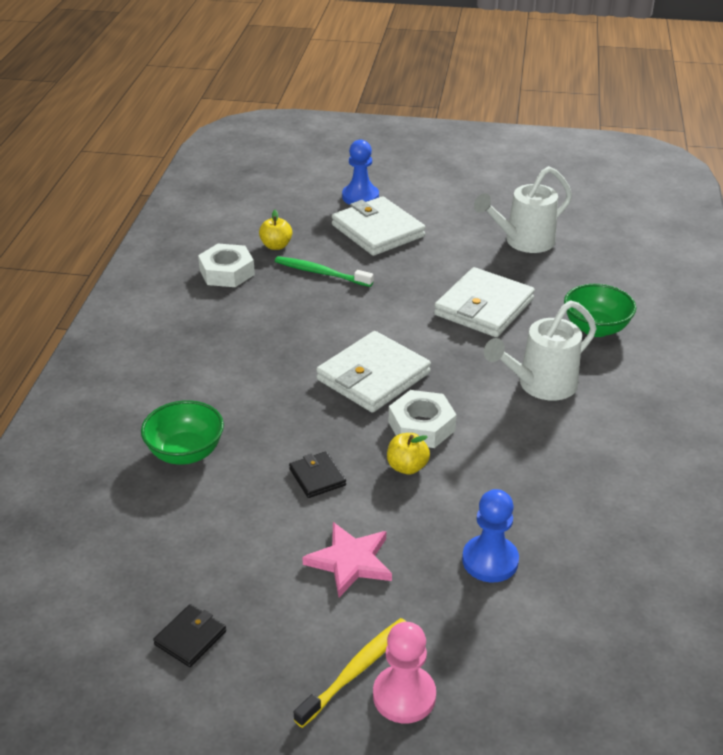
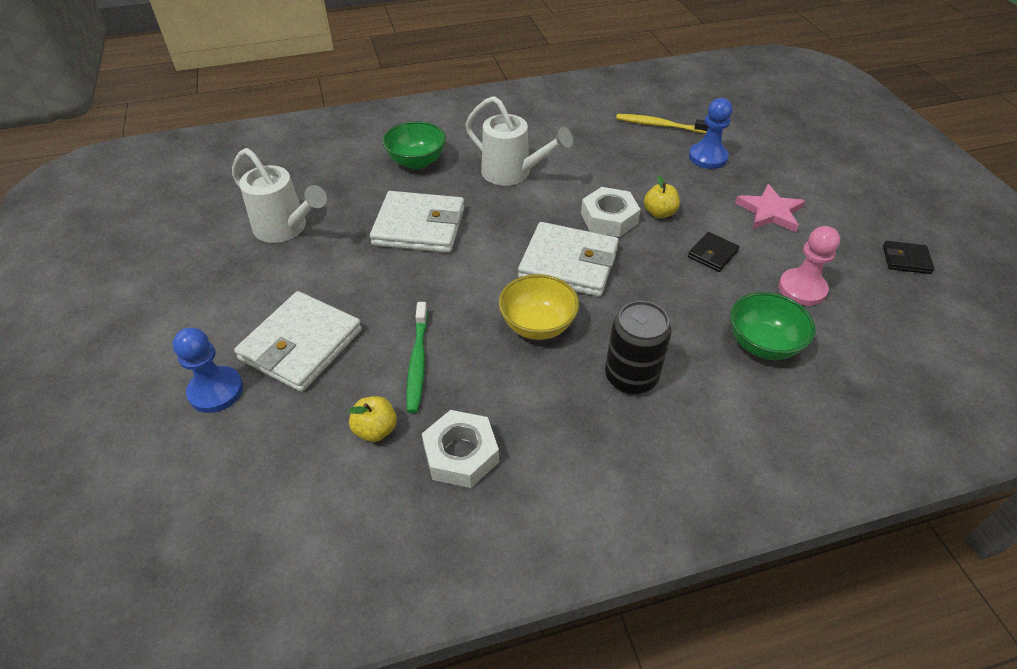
camera: 115 degrees left, 10 degrees up
(220, 364) = (631, 377): none -> black can
(312, 336) = (537, 325): none -> yellow bowl
(355, 671) = (842, 184): yellow toothbrush -> yellow toothbrush (660, 125)
(404, 696) = (834, 163): pink pawn -> pink pawn (802, 289)

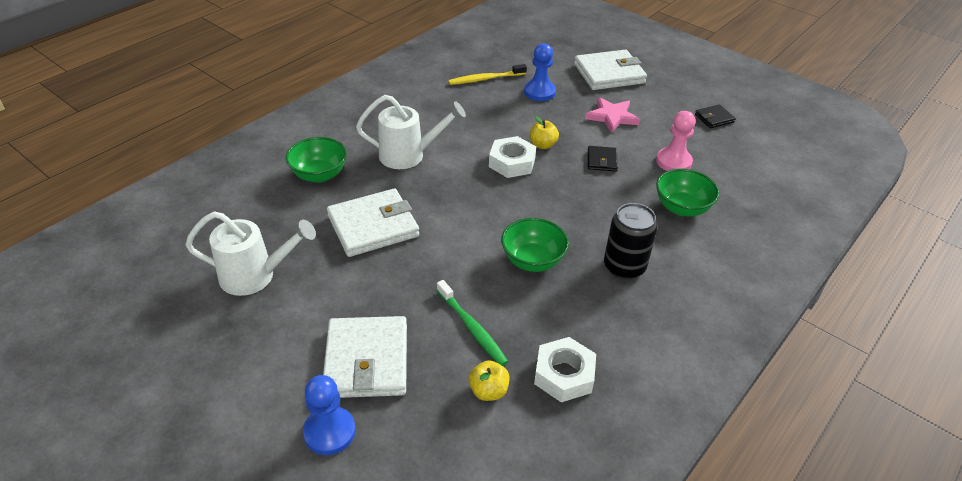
camera: 35 degrees left, 5 degrees down
(537, 325) = (532, 261): yellow bowl -> green bowl
(568, 263) = (513, 207): white wallet -> white wallet (609, 74)

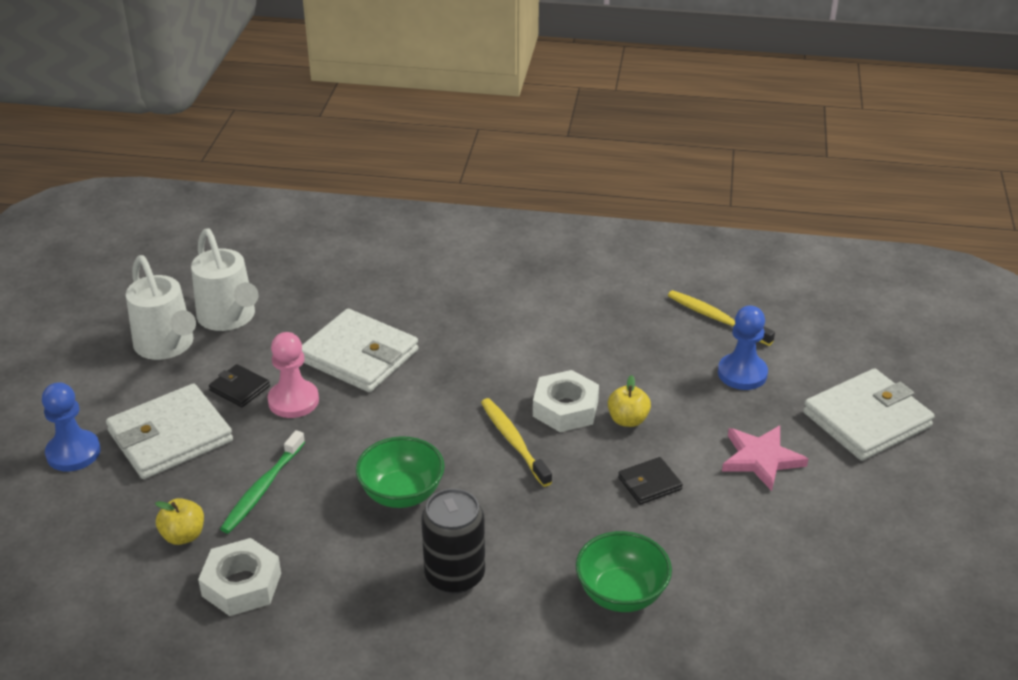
camera: 60 degrees right, 5 degrees down
(319, 175) = (406, 284): green bowl -> none
(409, 155) = (499, 327): white watering can -> white watering can (167, 346)
(524, 194) = (514, 442): none -> yellow toothbrush
(609, 74) = (867, 419): white wallet -> white wallet turned 75 degrees counterclockwise
(673, 161) = (719, 554): pink pawn -> pink pawn (293, 401)
(714, 118) = (880, 565): black wallet -> black wallet (239, 388)

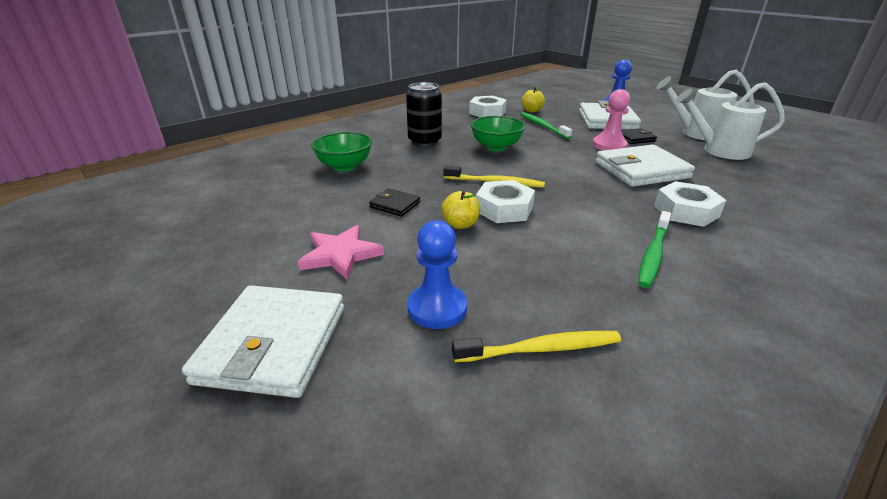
camera: 130 degrees right, 5 degrees down
(440, 308) = (686, 211): none -> white nut
(544, 307) = (653, 254): none -> green toothbrush
(649, 483) = (395, 205): black wallet -> black wallet turned 75 degrees counterclockwise

